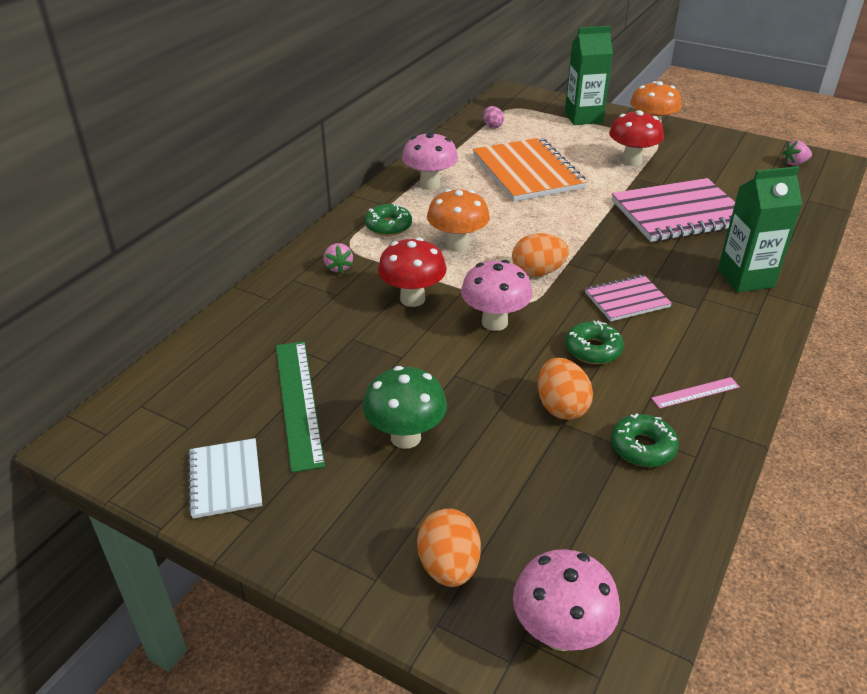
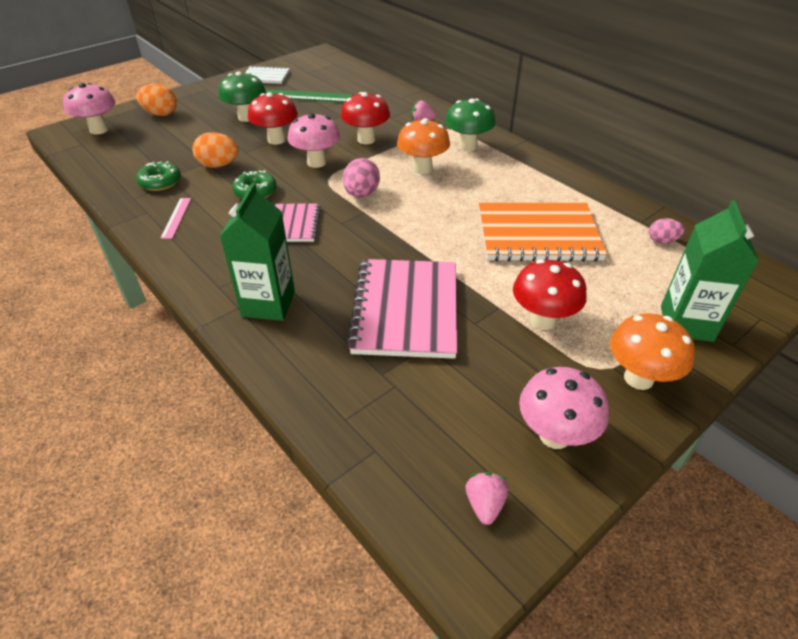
camera: 110 degrees right, 5 degrees up
(388, 226) = (467, 146): green donut -> green mushroom
(430, 184) = (530, 176): pink mushroom -> pink mushroom (554, 435)
(458, 377) = (276, 140): none -> red mushroom
(538, 272) = (361, 194): orange egg -> pink egg

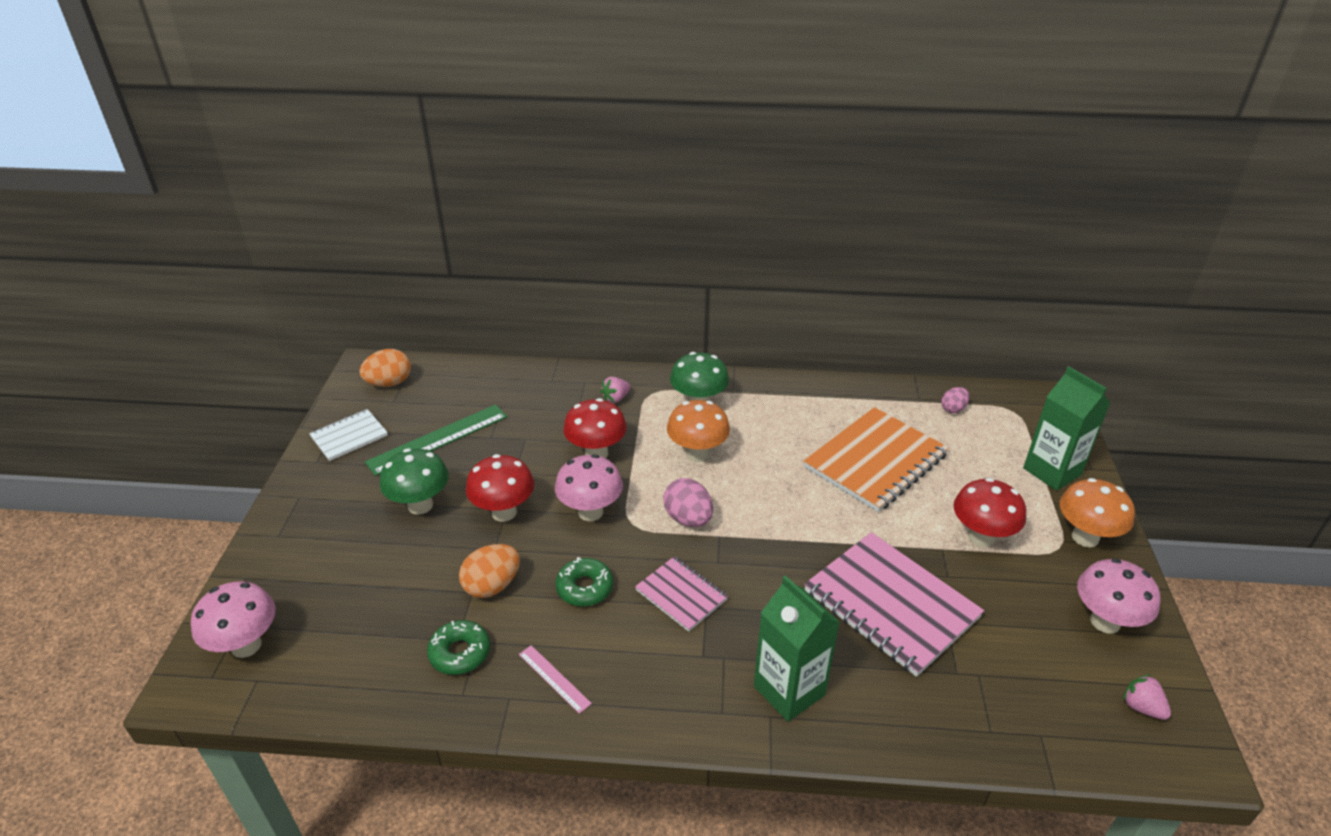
camera: 45 degrees left, 5 degrees down
(161, 114) = (296, 568): orange egg -> orange egg (389, 383)

